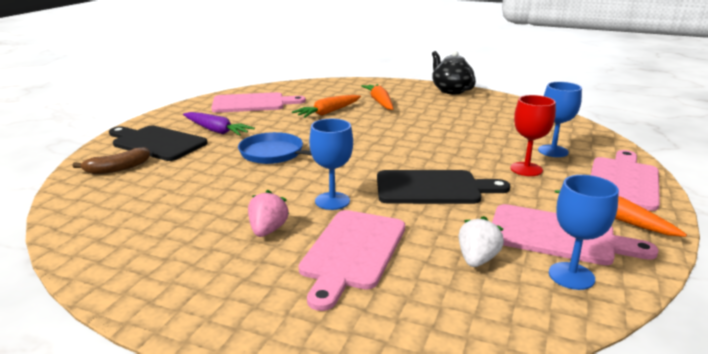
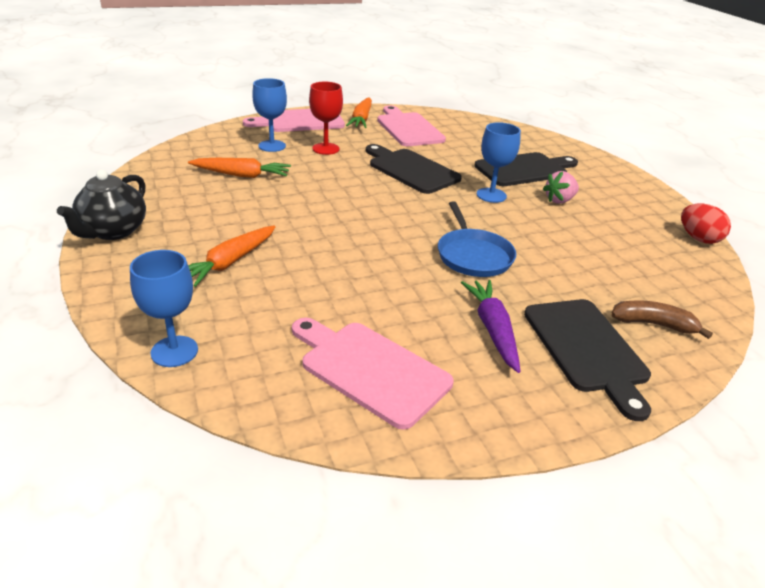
camera: 135 degrees left, 10 degrees up
(85, 262) = (698, 238): none -> red egg
(328, 112) = (319, 282): orange carrot -> orange carrot (242, 175)
(352, 252) = (524, 169): pink cutting board -> black cutting board
(477, 259) = (468, 141): white strawberry -> none
(571, 276) = (441, 121): blue goblet -> blue goblet (174, 351)

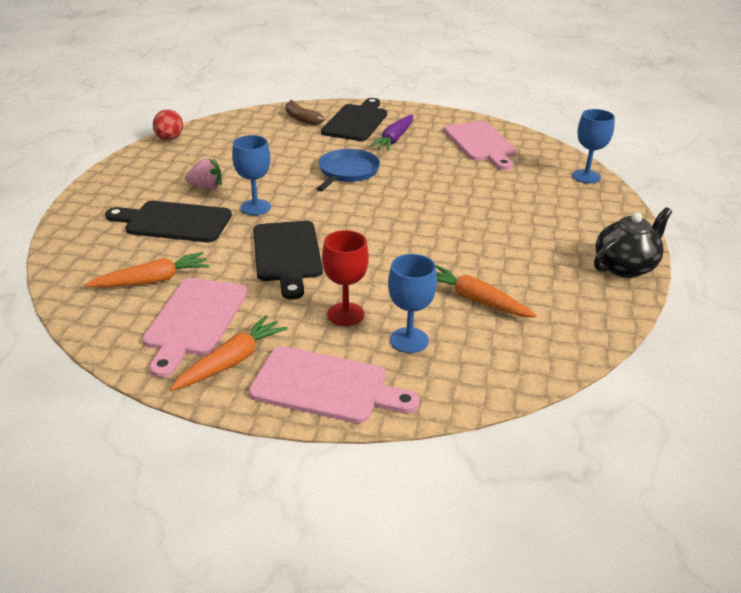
camera: 145 degrees left, 0 degrees up
(229, 263) = (532, 214): orange carrot -> orange carrot (152, 280)

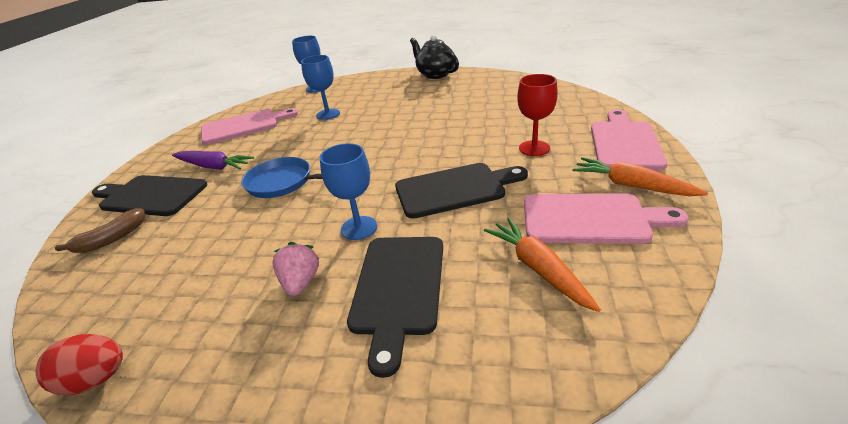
camera: 90 degrees left, 0 degrees up
(409, 340) = (551, 123): blue goblet -> blue goblet (328, 114)
(476, 300) = (491, 108): orange carrot -> none

